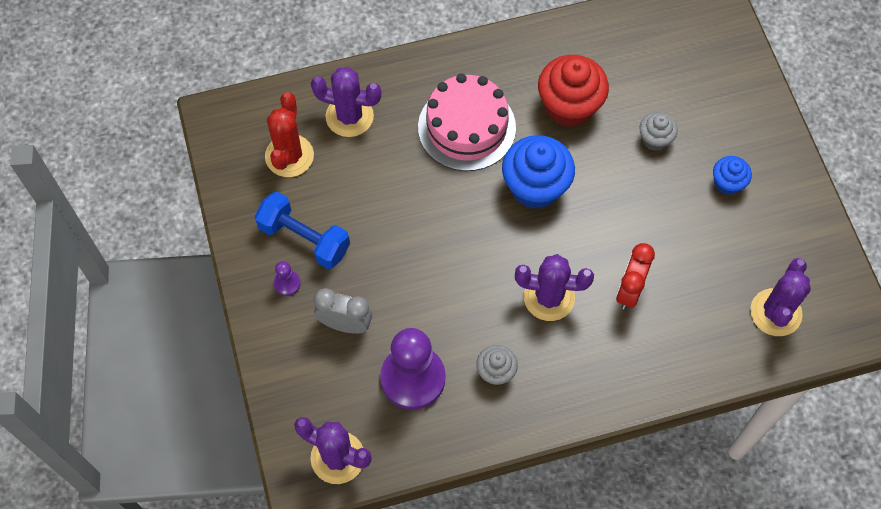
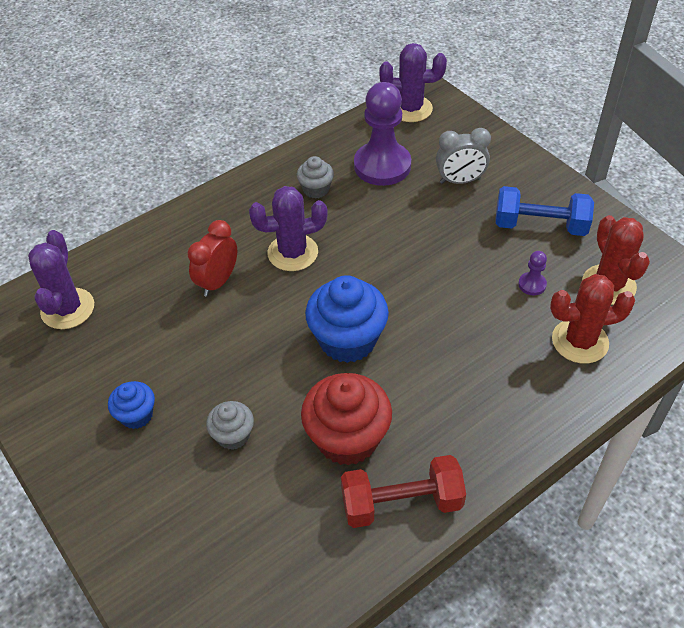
camera: 160 degrees right, 15 degrees down
(287, 283) = (529, 191): purple pawn -> purple pawn (532, 284)
(349, 116) = (580, 341): purple cactus -> red cactus
(466, 127) = (450, 374): pink cake -> none
(550, 49) = (401, 503): none -> red dumbbell
(629, 290) = (218, 282): red clock -> red clock turned 150 degrees counterclockwise

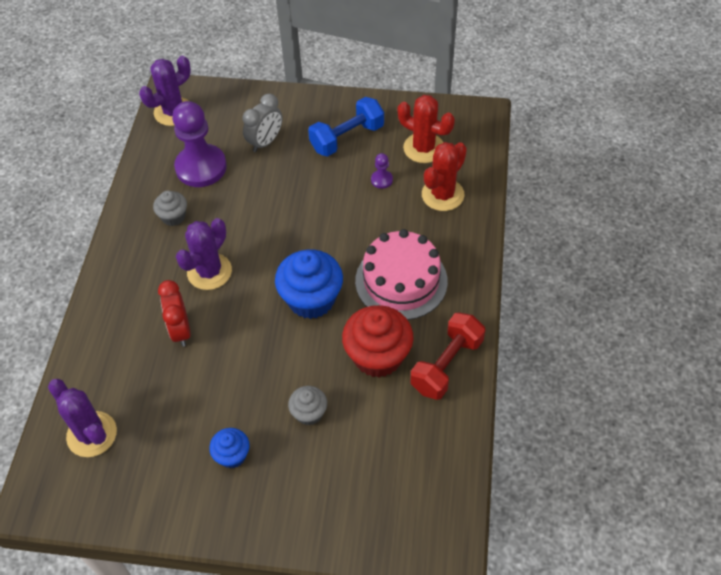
camera: 45 degrees left, 5 degrees up
(447, 389) = (401, 281): none -> pink cake

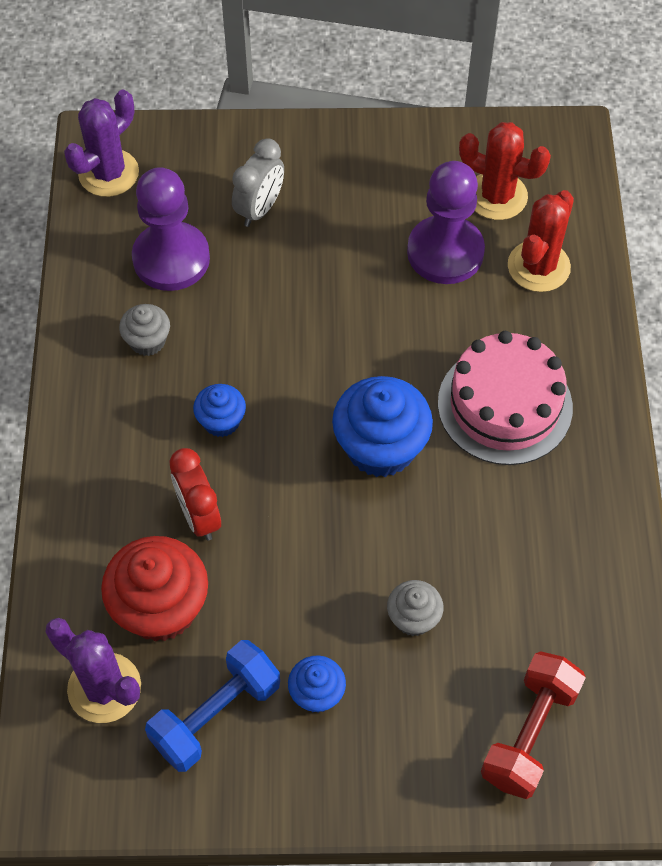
camera: 10 degrees left, 5 degrees up
(209, 272) = (221, 421): purple cactus -> blue cupcake
(347, 138) = (380, 191): blue dumbbell -> blue dumbbell (216, 715)
(378, 356) = (494, 522): red cupcake -> red cupcake (160, 608)
(381, 180) = (445, 252): purple pawn -> purple pawn, size x2.37
(446, 365) = (594, 524): red dumbbell -> red dumbbell (529, 733)

